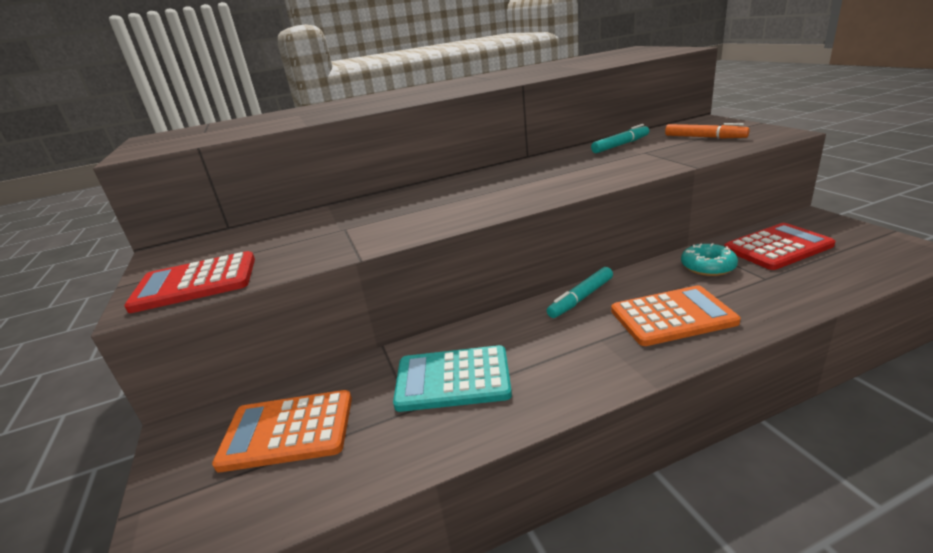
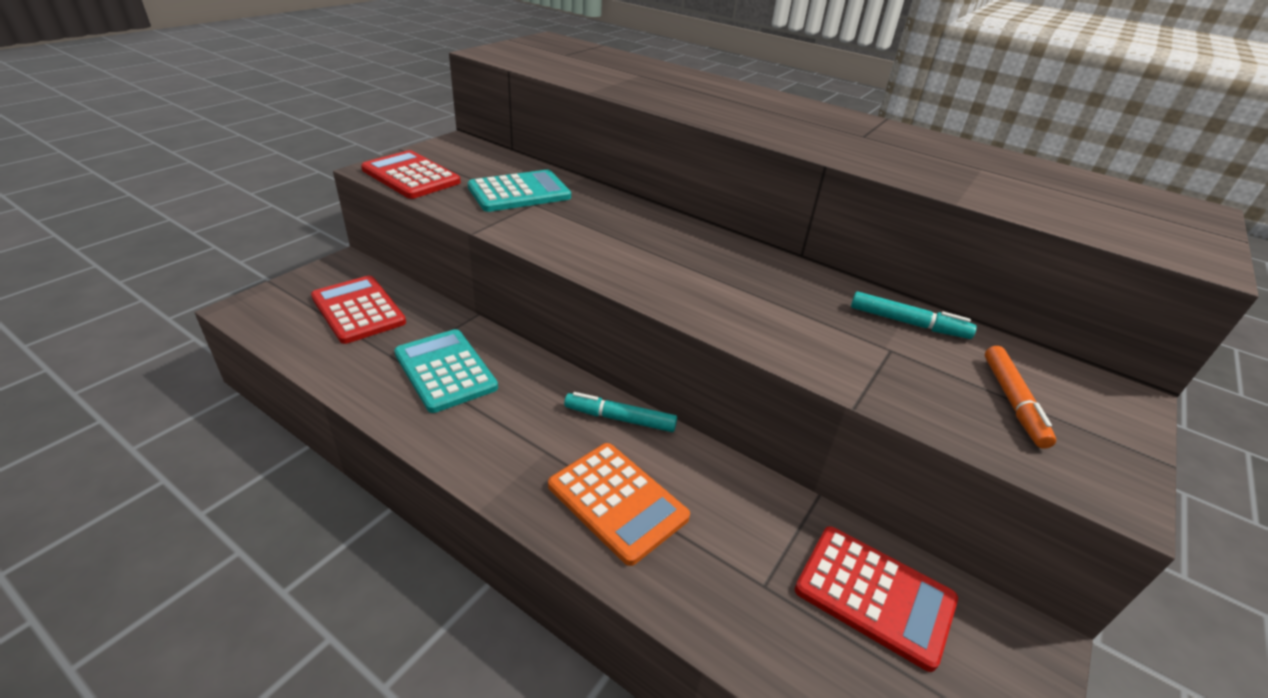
camera: 50 degrees right, 10 degrees up
(287, 431) = (358, 310): orange calculator -> red calculator
(315, 232) = (519, 192): none -> turquoise calculator
(708, 266) = (762, 520): turquoise donut -> none

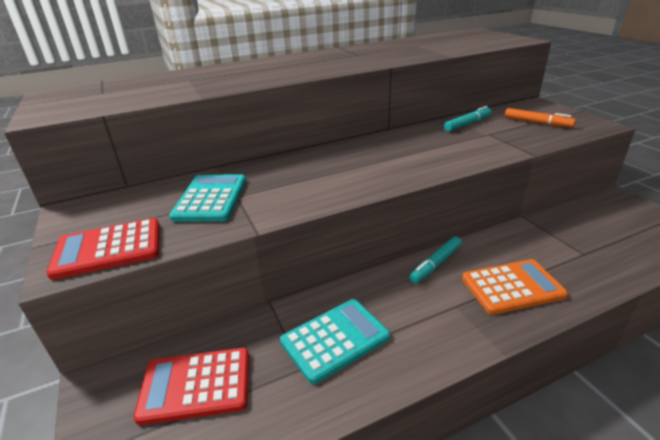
camera: 55 degrees left, 5 degrees down
(445, 370) = (335, 339): turquoise calculator -> turquoise calculator turned 150 degrees clockwise
(874, 595) = (591, 224): red calculator -> none

